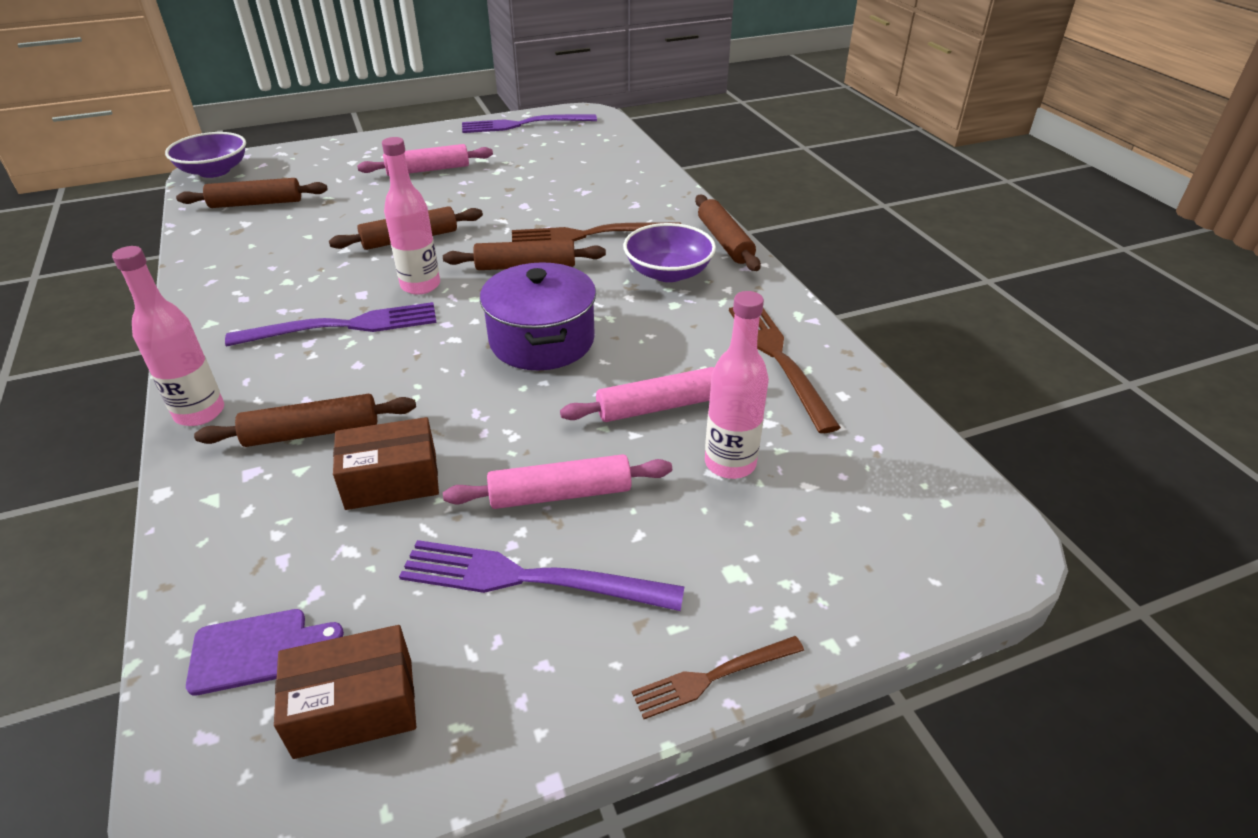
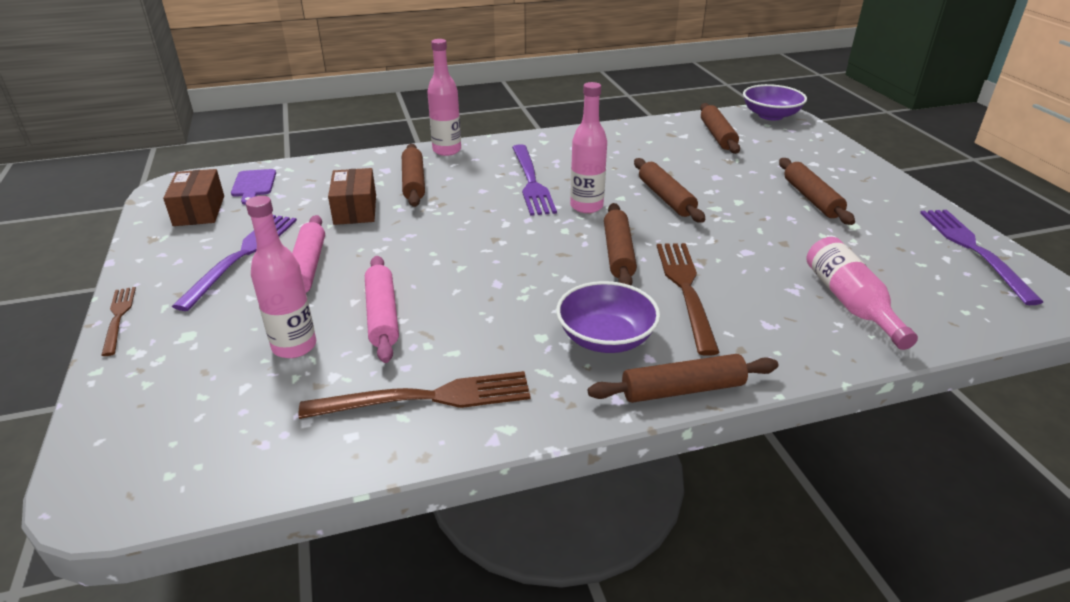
camera: 95 degrees right, 5 degrees down
(428, 170) = (811, 199): pink rolling pin -> brown rolling pin
(542, 340) = (494, 261): purple pot -> none
(600, 173) = (850, 302): none -> pink bottle

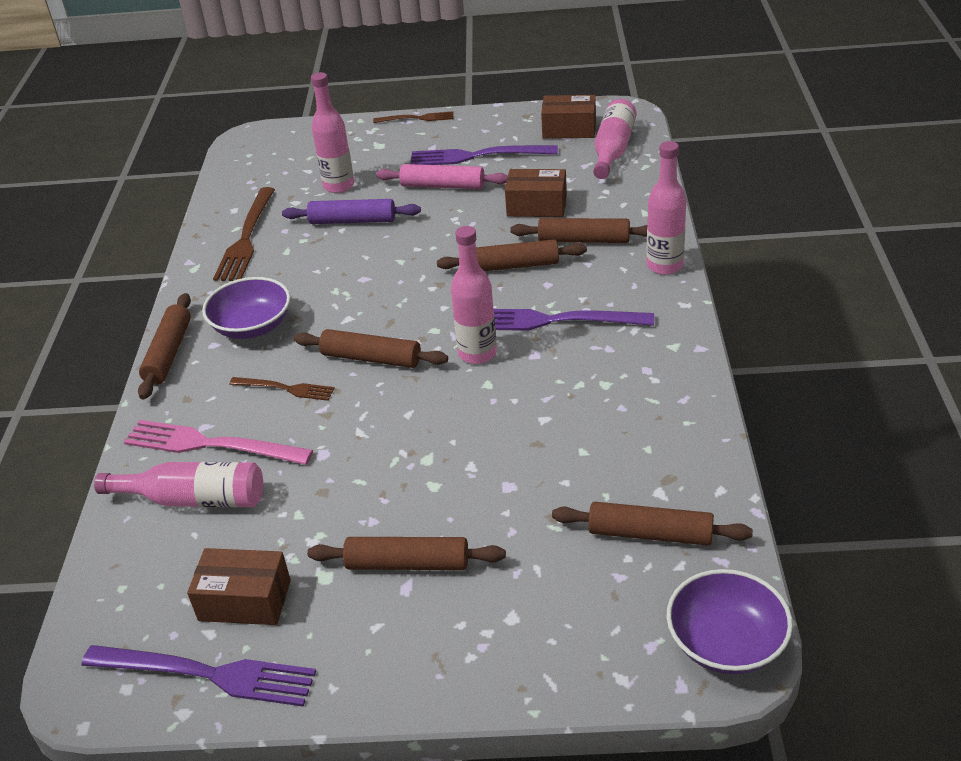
camera: 110 degrees right, 5 degrees up
(242, 256) = (477, 156): purple fork -> purple fork turned 150 degrees clockwise
(253, 185) = (613, 150): purple cutting board -> pink bottle
(382, 315) = (352, 221): pink rolling pin -> purple rolling pin
(666, 198) = (470, 422): brown rolling pin -> brown rolling pin (512, 266)
(686, 290) = (285, 389): brown fork -> brown fork, size x0.58
(785, 313) = (211, 444): none -> pink fork
(907, 251) = (245, 600): none -> brown box

